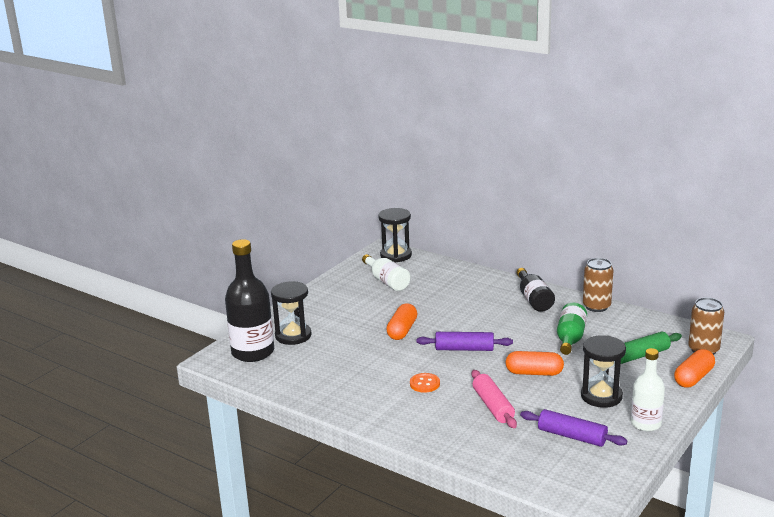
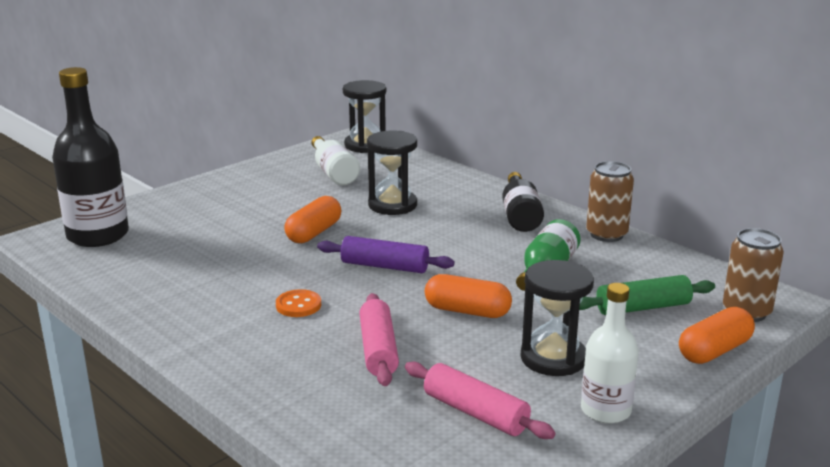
camera: 10 degrees right, 0 degrees up
(293, 336) = (165, 222): black hourglass -> black hourglass (392, 205)
(572, 436) = (476, 412): purple rolling pin -> pink rolling pin

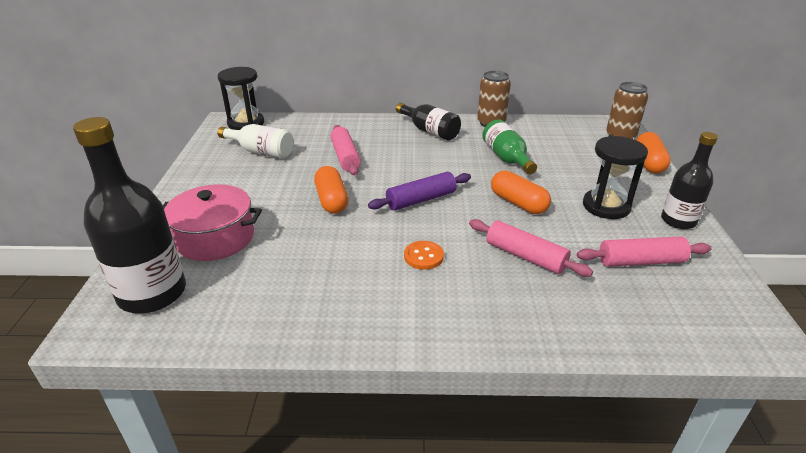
camera: 45 degrees left, 10 degrees up
(189, 220) = (215, 238): none -> pink pot
(392, 205) = (345, 157): black hourglass -> pink rolling pin
(467, 311) = (518, 203): orange capsule -> orange capsule turned 75 degrees clockwise
(605, 410) = (678, 220): white bottle -> black bottle
(643, 307) = (582, 155): green rolling pin -> none

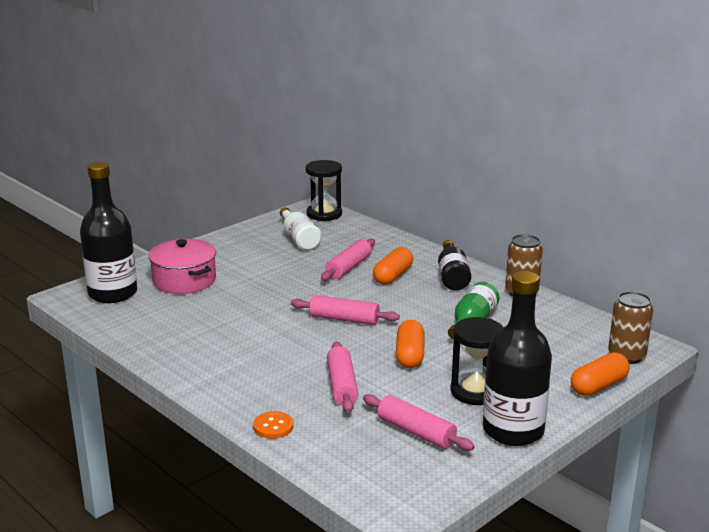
camera: 45 degrees right, 10 degrees down
(331, 200) = (286, 291): orange capsule -> orange capsule (393, 276)
(421, 200) = (344, 319): purple rolling pin -> pink rolling pin
(423, 256) = (278, 350): orange button -> orange button (273, 426)
(678, 220) = (513, 430): black bottle -> black bottle, size x1.65

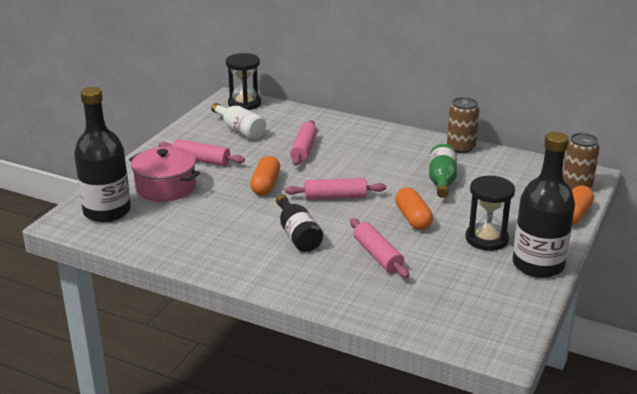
camera: 20 degrees left, 5 degrees up
(273, 426) = (349, 304): orange button -> none
(393, 276) = (347, 151): orange capsule -> orange capsule (265, 185)
(416, 432) = (466, 282): pink rolling pin -> pink rolling pin (201, 160)
(452, 276) = (396, 143): black bottle -> black bottle (297, 235)

